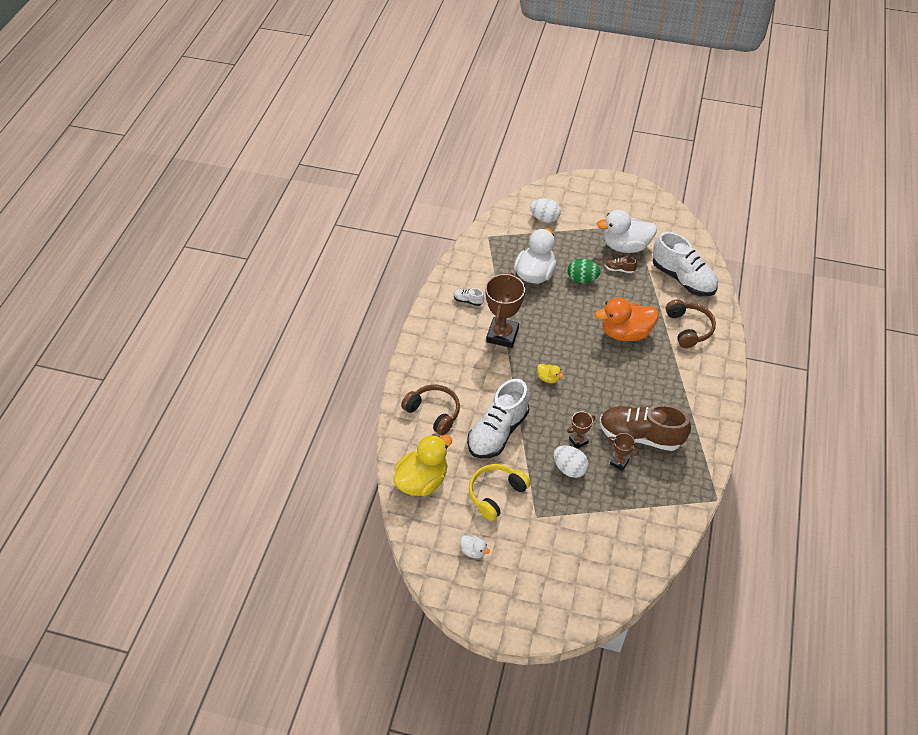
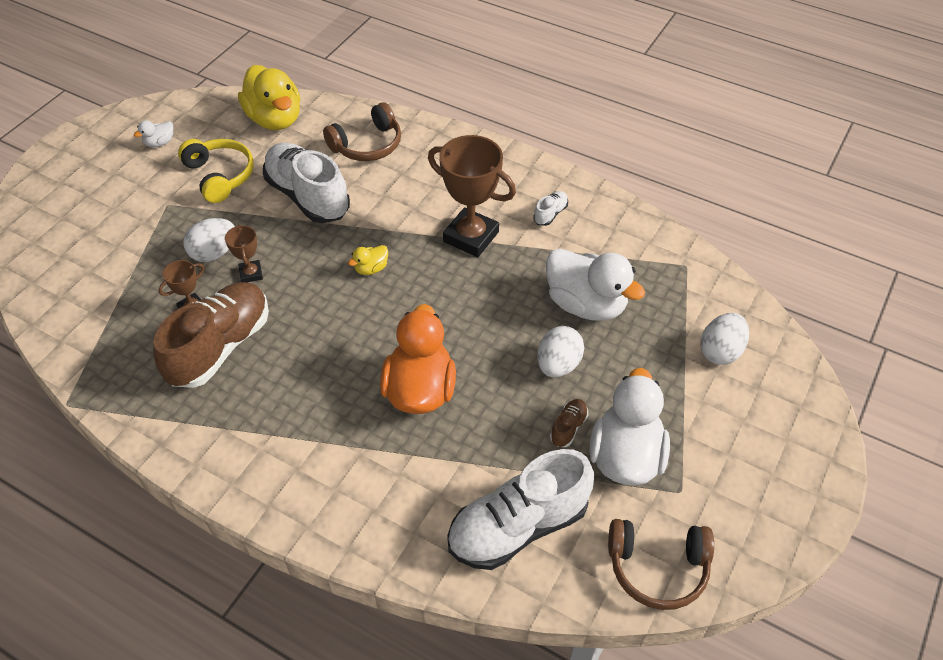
camera: 105 degrees right, 0 degrees up
(582, 279) = (558, 365): green egg -> white egg
(689, 328) = (395, 490): brown headphones -> brown headphones (657, 568)

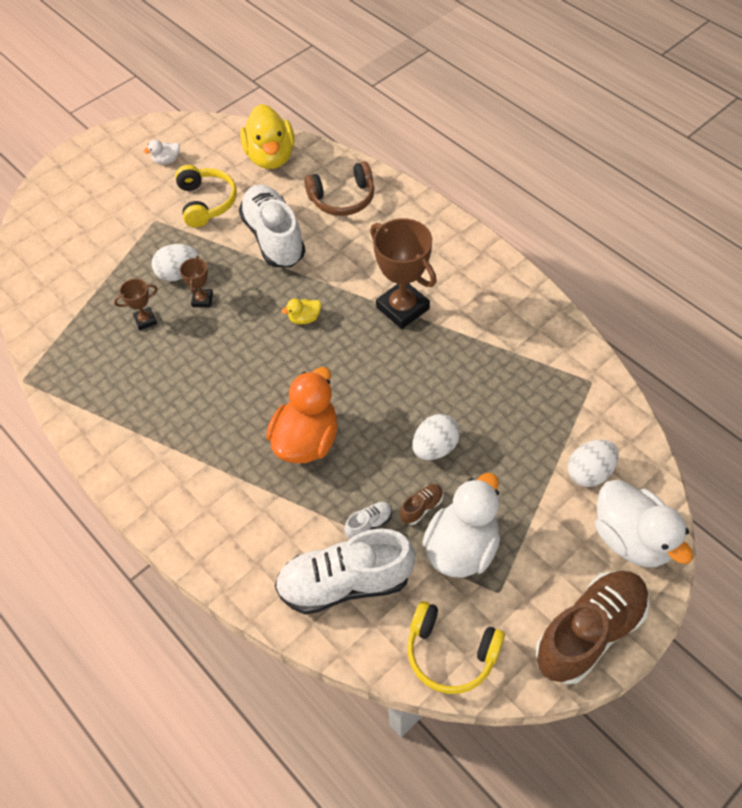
camera: 20 degrees right, 5 degrees up
(220, 347) = (156, 360): brown shoe -> brown shoe (589, 632)
(550, 214) = (483, 302): white shoe -> white shoe (369, 524)
(586, 304) = (482, 397): white duck -> white duck (631, 539)
(657, 568) = (450, 653): brown headphones -> yellow headphones

